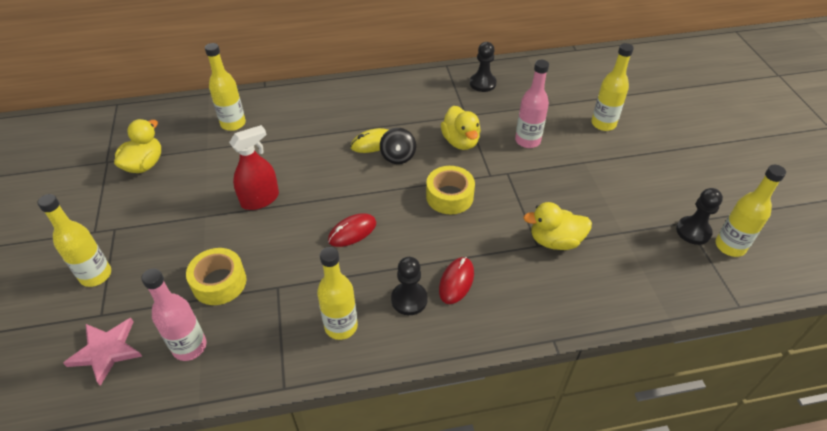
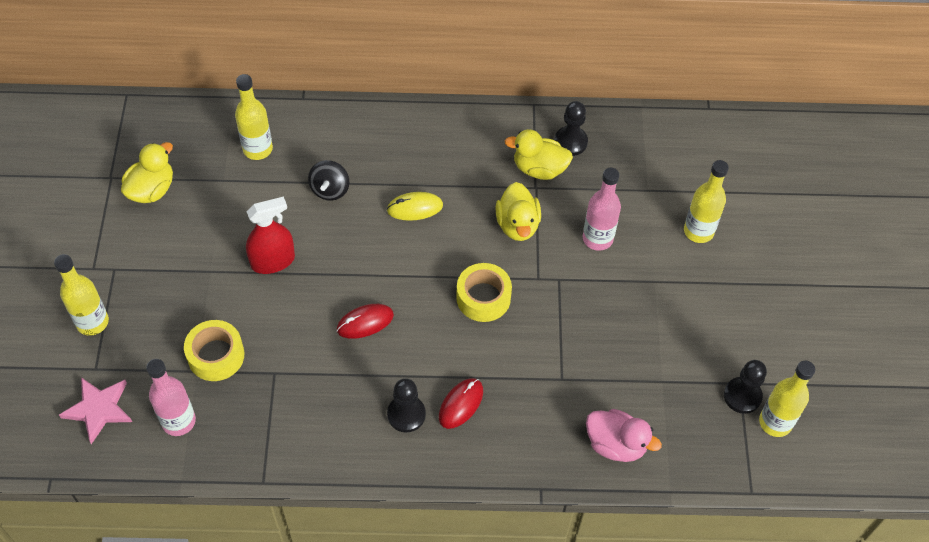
camera: 10 degrees right, 10 degrees up
(341, 326) = (330, 430): yellow bottle -> none
(398, 156) = (439, 232): black spinning top -> black spinning top (330, 190)
(555, 241) = (583, 377): yellow duck -> yellow duck (539, 169)
(605, 289) = (616, 444): none -> pink duck

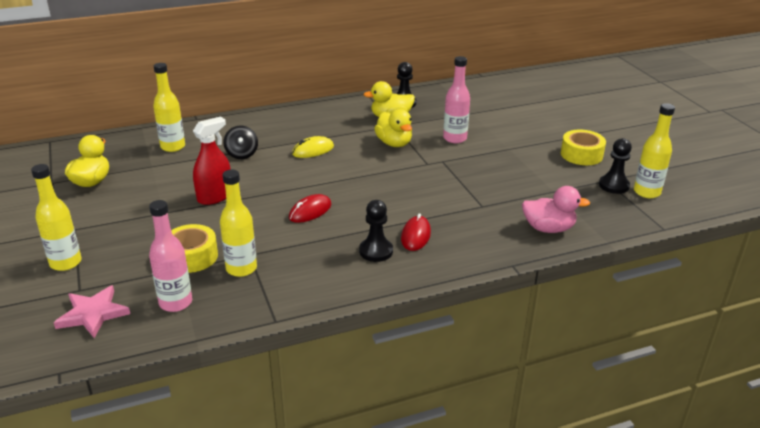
camera: 20 degrees left, 25 degrees down
(483, 298) = (394, 180): yellow tape -> yellow tape (581, 154)
(698, 231) = (519, 123): yellow bottle -> yellow bottle (241, 268)

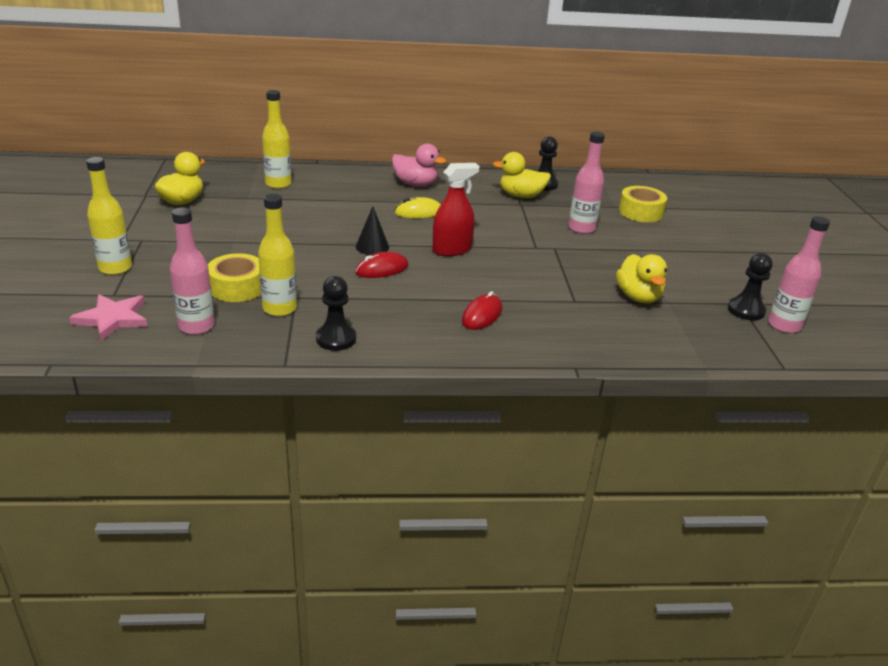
camera: 15 degrees right, 0 degrees up
(215, 197) = (292, 237): red spray bottle -> red spray bottle (452, 250)
(242, 154) = (343, 203): black spinning top -> none
(290, 191) = (372, 247): none -> black cone
(376, 251) = (429, 321): black pawn -> black pawn (336, 339)
(394, 143) = (510, 221): yellow duck -> yellow duck (638, 297)
(548, 228) = (640, 339): pink duck -> pink duck (415, 184)
(581, 154) = (723, 271): yellow tape -> yellow tape (640, 212)
(646, 192) = (784, 325): yellow bottle -> pink bottle

